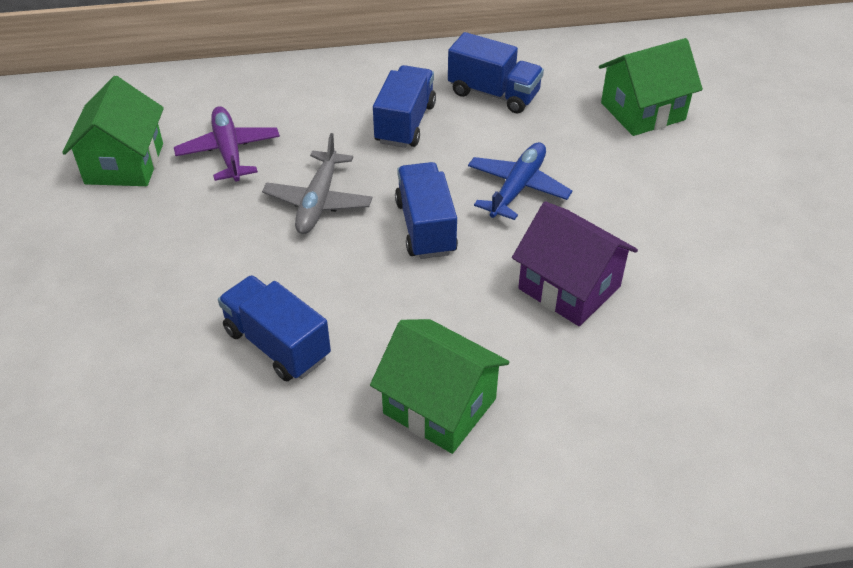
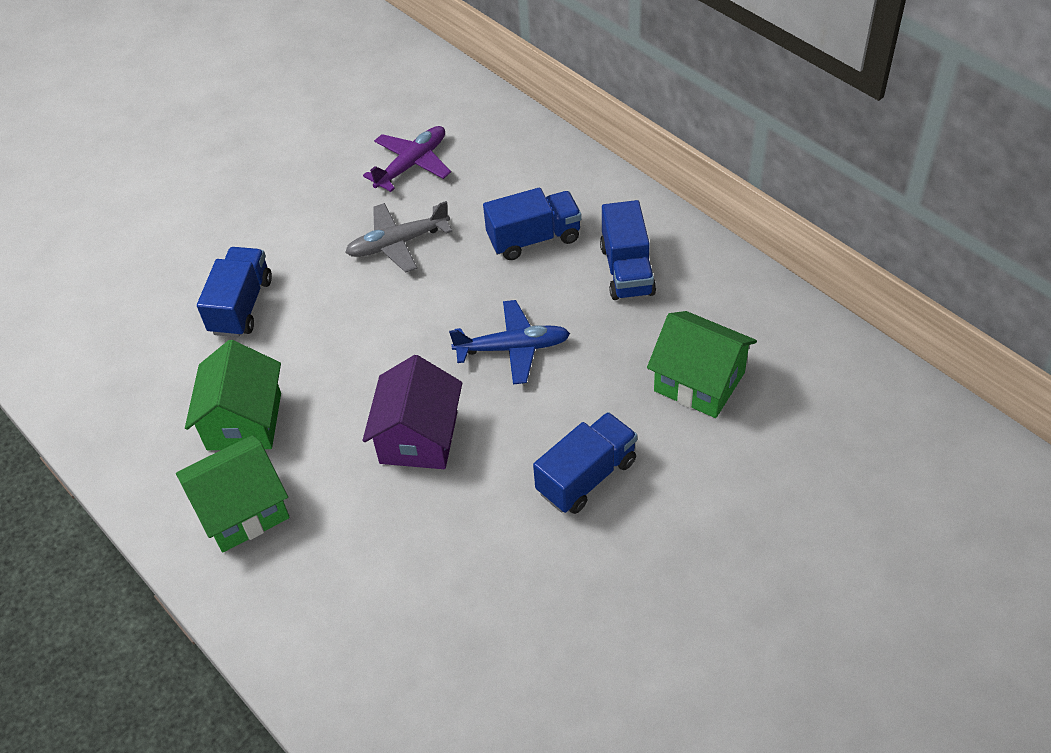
camera: 60 degrees right, 5 degrees up
(124, 164) = (353, 123): green house -> green house (242, 510)
(425, 227) = (419, 318): blue truck -> blue truck (586, 476)

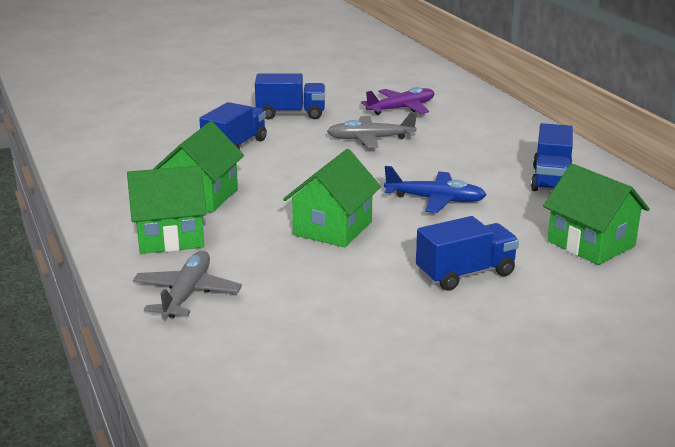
camera: 15 degrees right, 25 degrees down
(307, 607) = (187, 294): none -> grey plane
(418, 437) = (332, 228): purple house -> green house
(534, 238) = (480, 154): blue truck -> blue truck (291, 114)

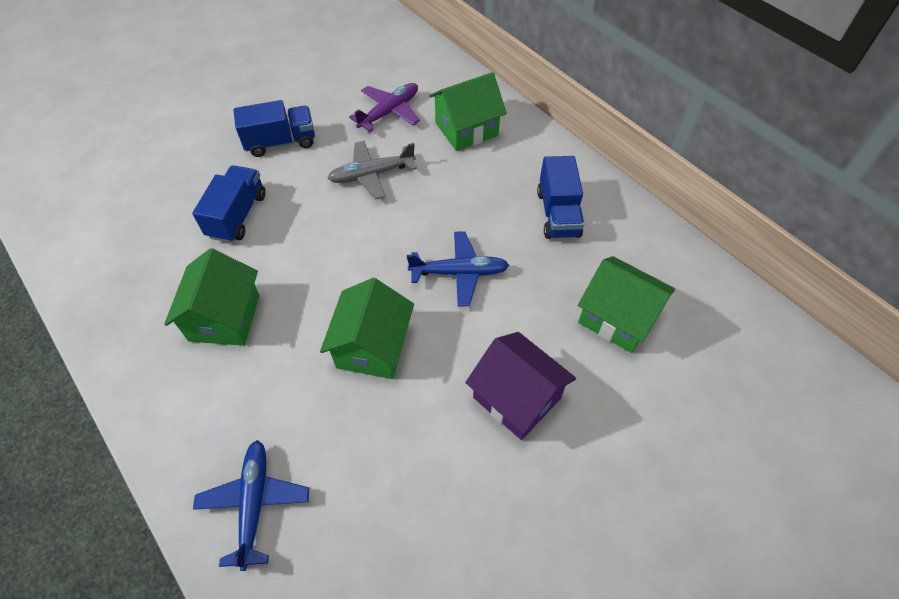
camera: 15 degrees left, 30 degrees up
(170, 237) = (211, 401): green house -> green house (466, 129)
(187, 294) = (254, 504): grey plane -> blue plane
(465, 274) = (516, 398): blue truck -> purple house

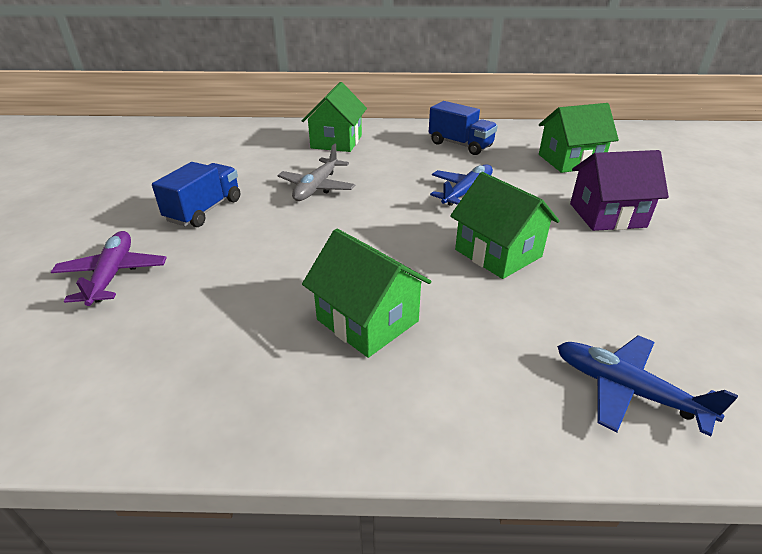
camera: 50 degrees left, 20 degrees down
(237, 215) = (250, 264): blue truck -> none
(389, 112) = (266, 158): purple plane -> purple plane (113, 275)

